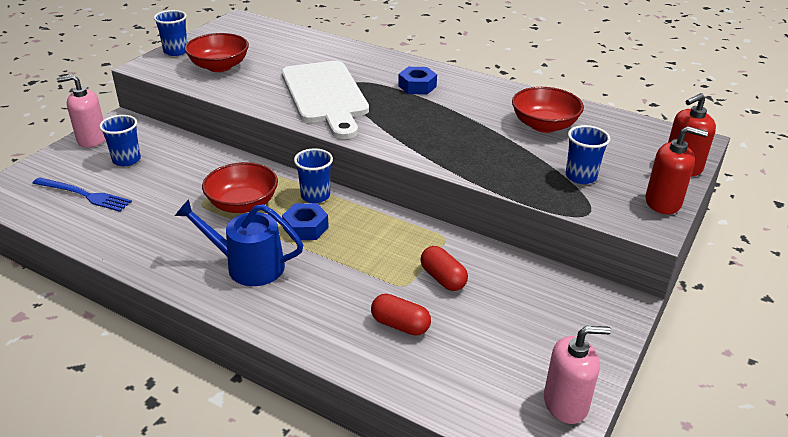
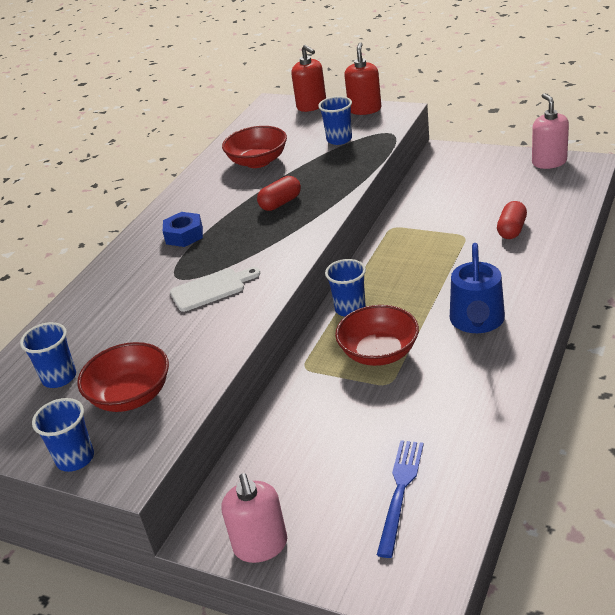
camera: 90 degrees left, 0 degrees up
(126, 160) = (309, 483): blue cup -> blue cup (59, 377)
(305, 227) = (405, 302): blue nut -> none
(325, 95) = (211, 289): white cutting board -> white cutting board, size x0.51
(443, 278) = (447, 220): red capsule -> red capsule (280, 203)

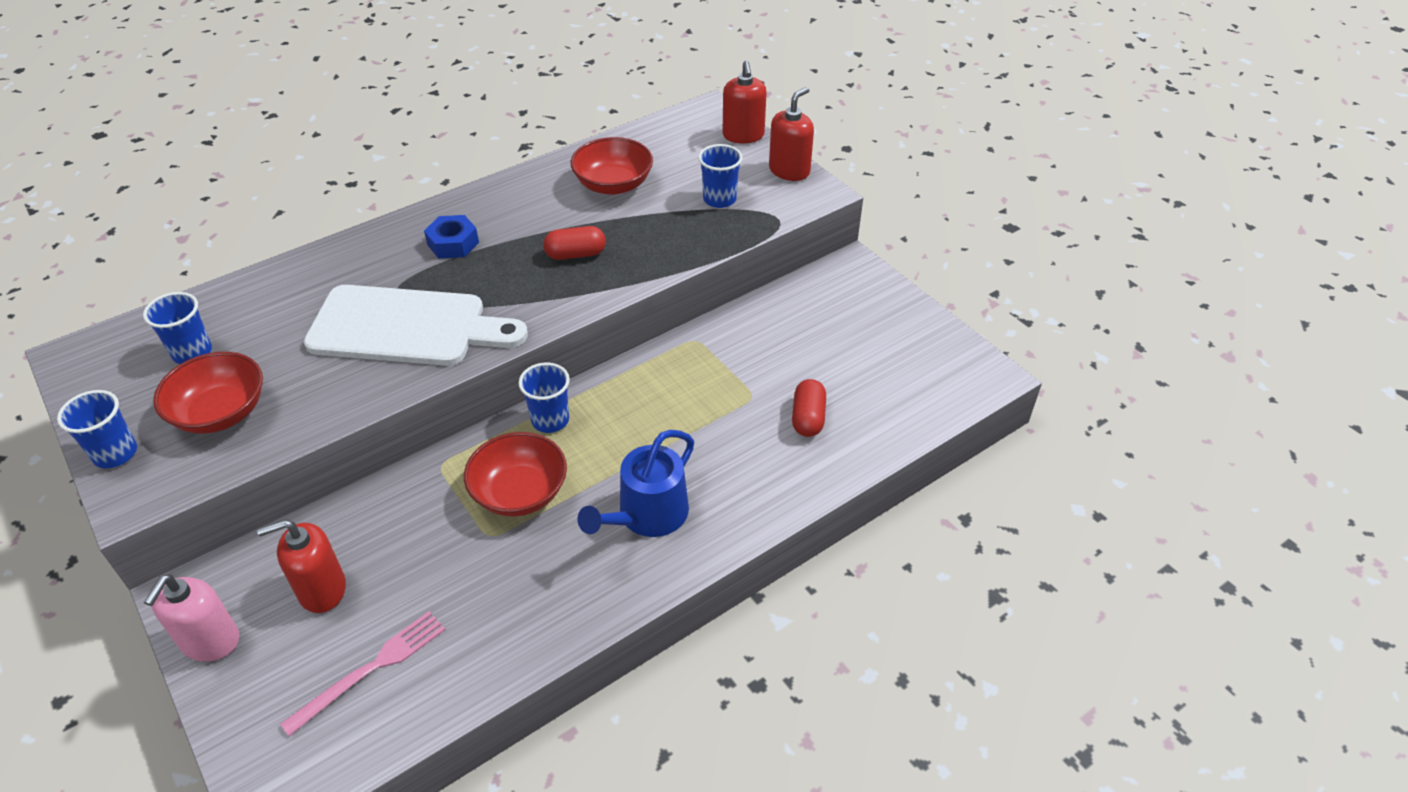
camera: 25 degrees right, 10 degrees up
(211, 289) = (406, 327): white cutting board -> white cutting board, size x1.97
(307, 473) = (322, 589): none -> red soap dispenser
(400, 492) = (371, 669): blue fork -> pink fork
(511, 230) = (808, 418): red capsule -> red capsule turned 45 degrees counterclockwise
(549, 162) = (949, 348): pink soap dispenser -> none

